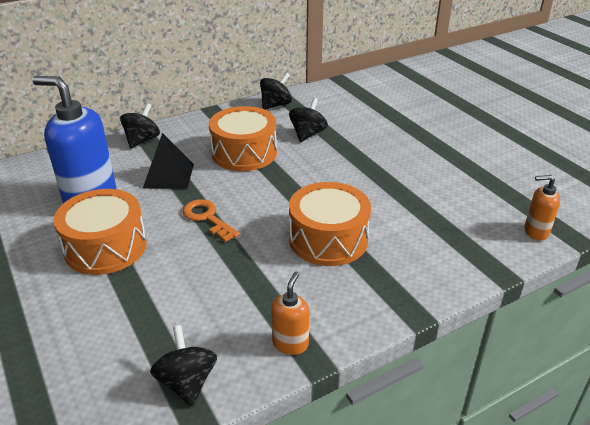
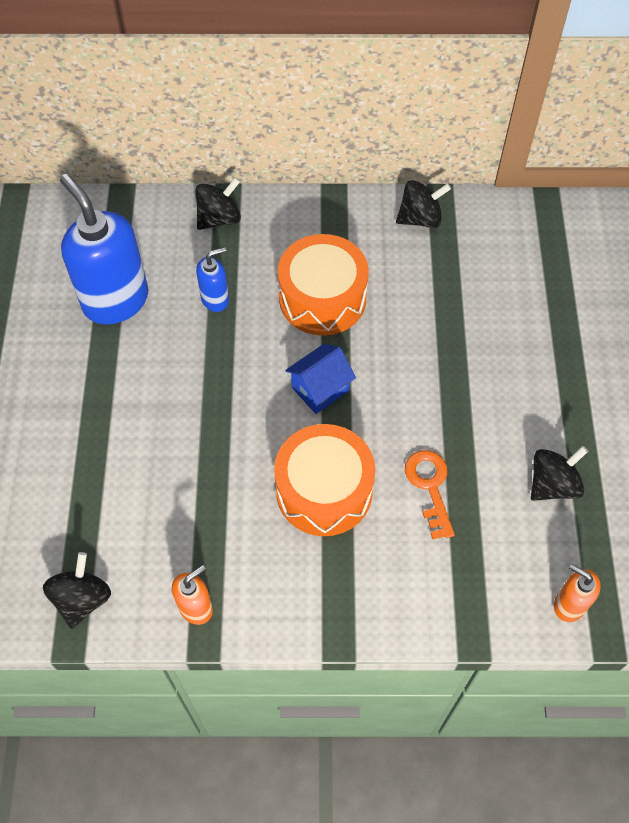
camera: 30 degrees right, 25 degrees up
(105, 247) = (96, 384): orange drum -> none
(168, 176) = (215, 299): black pyramid -> blue soap dispenser
(207, 218) = (218, 392): orange key -> orange key (430, 487)
(280, 192) = (320, 389): none -> blue house
(307, 134) = (421, 298): black spinning top -> black spinning top (552, 484)

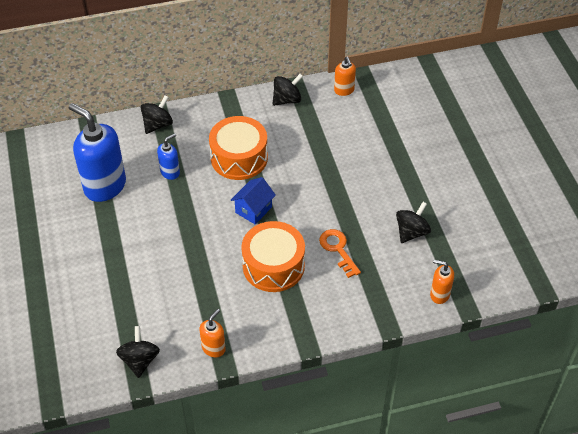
camera: 15 degrees left, 10 degrees down
(511, 221) = (344, 90): none -> orange soap dispenser

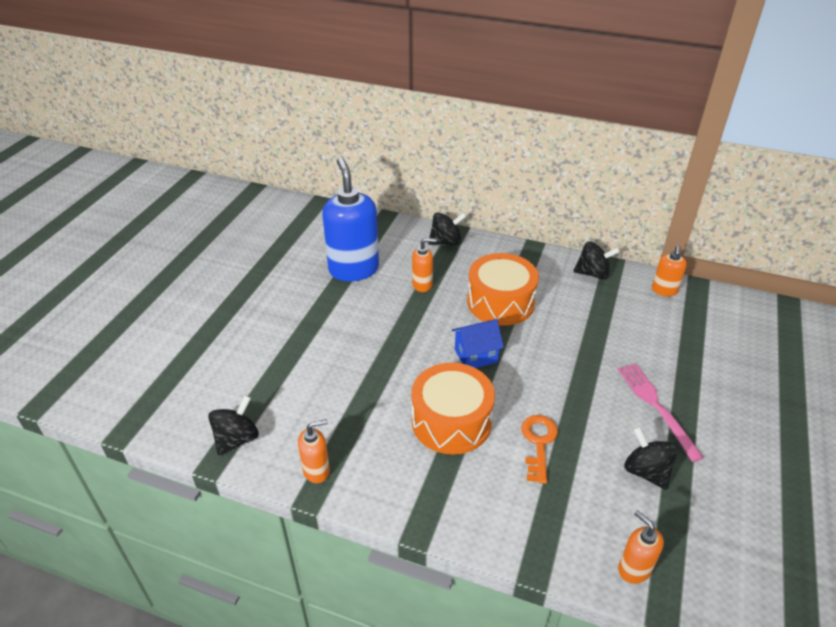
camera: 35 degrees right, 10 degrees down
(170, 172) = (422, 285): blue soap dispenser -> orange soap dispenser
(391, 184) = (656, 406): none -> pink fork
(411, 232) = (646, 471): black spinning top -> black spinning top turned 105 degrees counterclockwise

